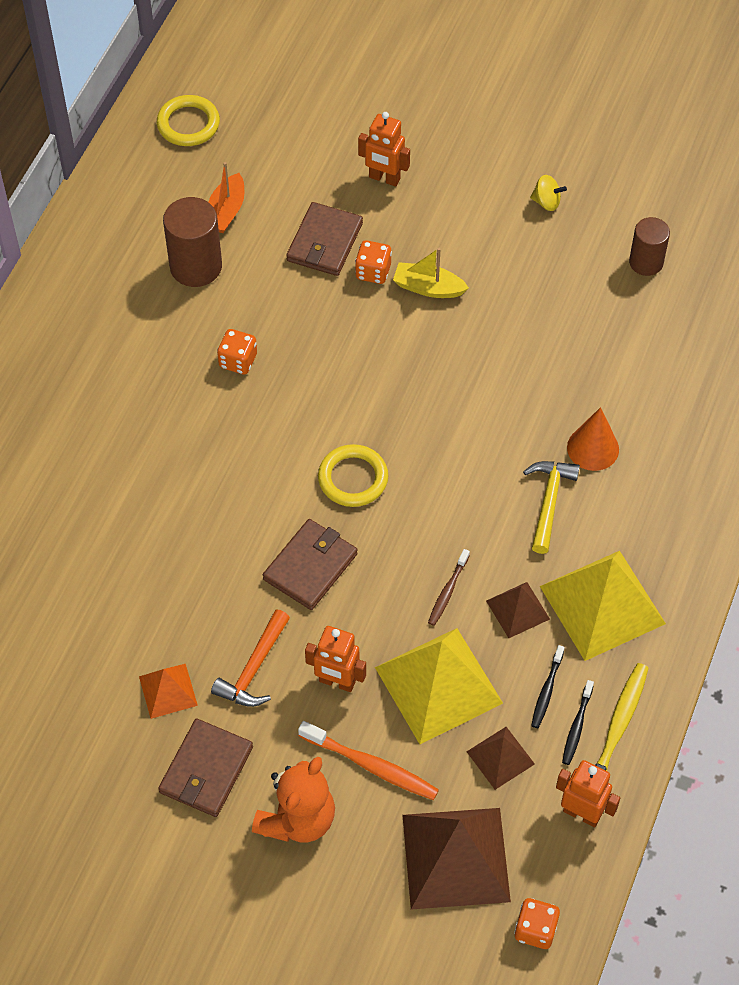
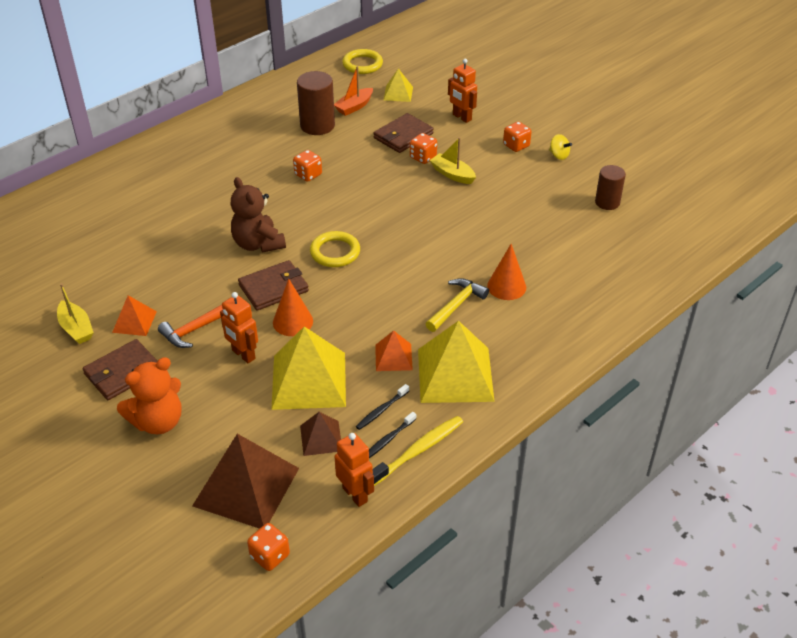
camera: 25 degrees right, 15 degrees down
(100, 732) = (76, 328): none -> yellow boat
(245, 504) = (258, 244): none -> brown teddy bear
(272, 163) = (398, 93): none -> yellow pyramid
(366, 608) = (293, 321): none -> orange cone
(371, 765) = (230, 409): orange toothbrush -> none
(448, 591) = (353, 331): brown toothbrush -> none
(483, 205) = (516, 146): none -> orange dice
(518, 609) = (393, 357): brown pyramid -> orange pyramid

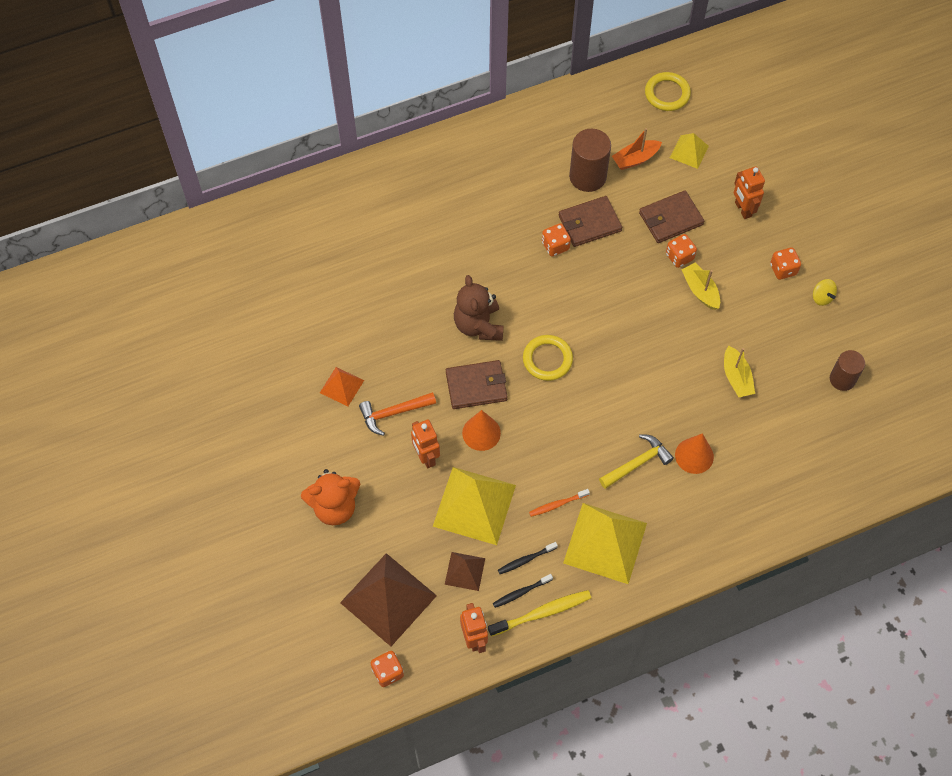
camera: 20 degrees right, 20 degrees up
(76, 328) = (290, 378): yellow boat -> yellow boat (736, 377)
(123, 372) = (318, 442): brown wallet -> brown wallet (589, 223)
(393, 357) = (557, 504): orange pyramid -> orange toothbrush

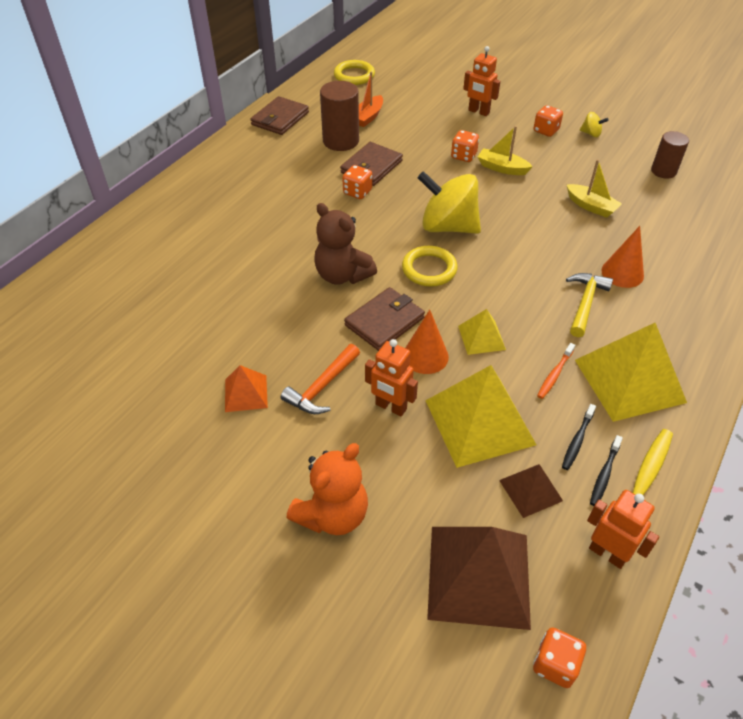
camera: 35 degrees left, 15 degrees down
(598, 326) = (448, 226): none -> yellow spinning top
(670, 219) = (432, 138): brown wallet -> brown wallet (280, 119)
(689, 152) = (404, 98): yellow pyramid -> yellow pyramid (481, 337)

